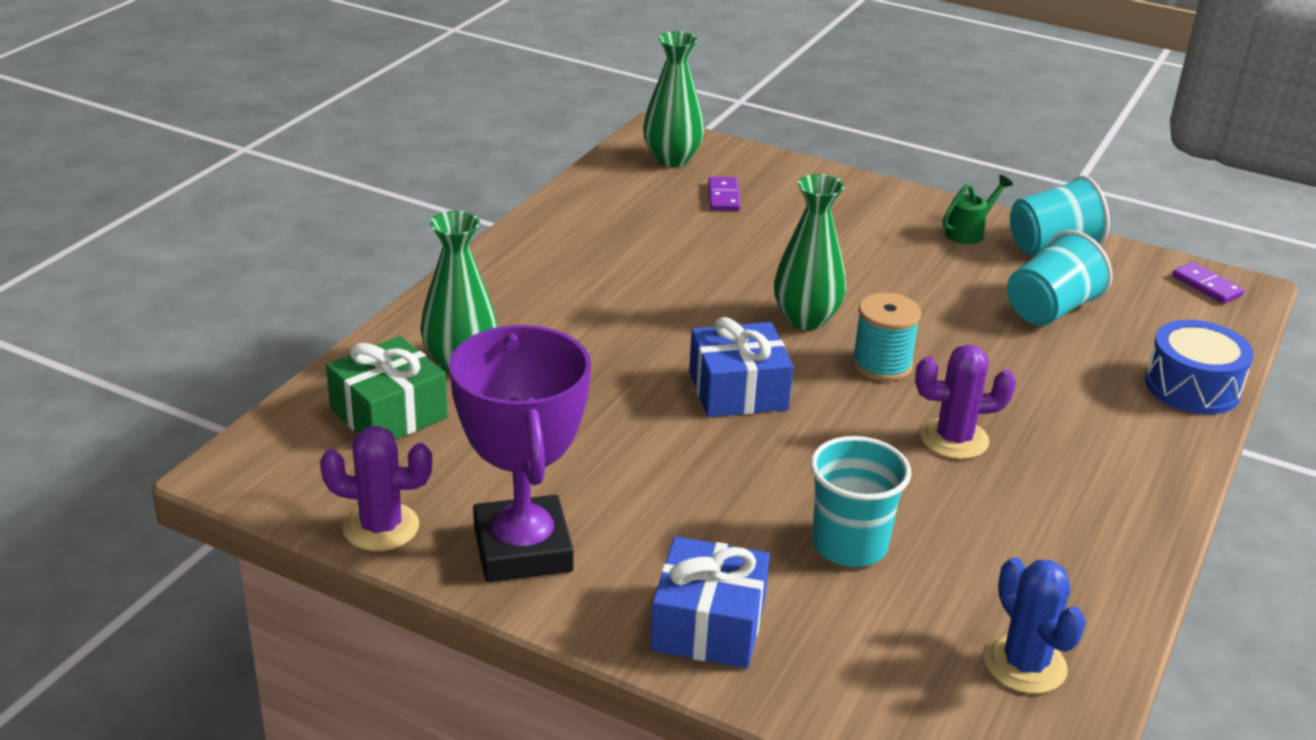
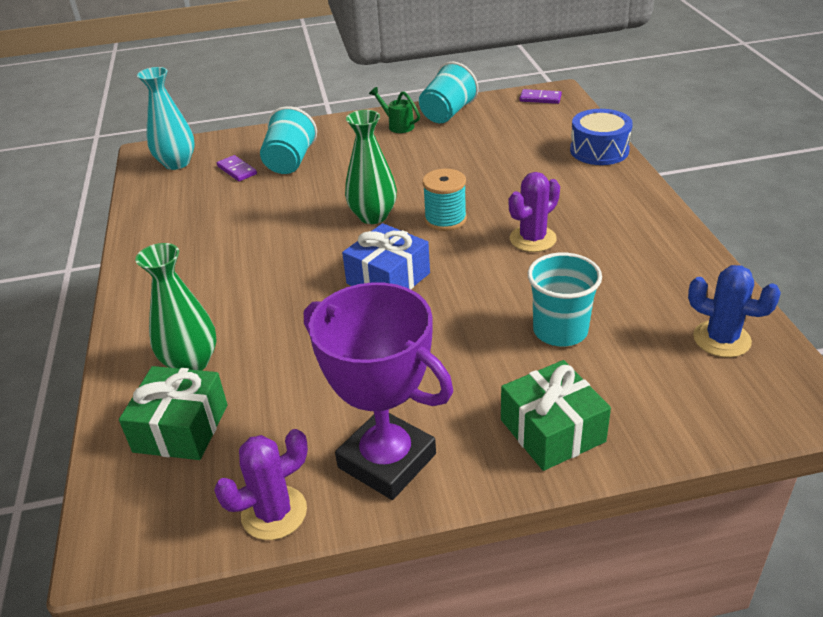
camera: 35 degrees left, 5 degrees up
(672, 159) = (177, 163): green vase -> turquoise vase
(708, 625) = (552, 430): blue gift -> green gift
(969, 232) = (397, 125): green watering can -> green watering can turned 60 degrees counterclockwise
(1050, 310) = (488, 146): turquoise cup -> turquoise cup (290, 162)

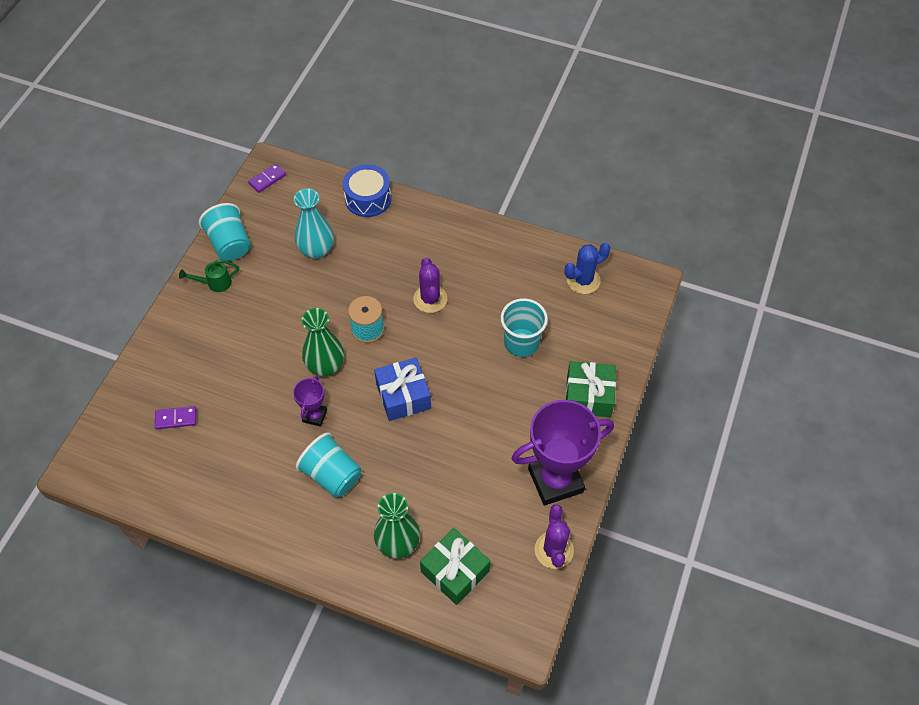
camera: 60 degrees left, 20 degrees up
(177, 163) = (119, 455): turquoise vase -> turquoise vase (316, 250)
(290, 162) = (199, 378): turquoise cup -> turquoise cup (332, 475)
(308, 236) = (315, 416): none -> purple trophy

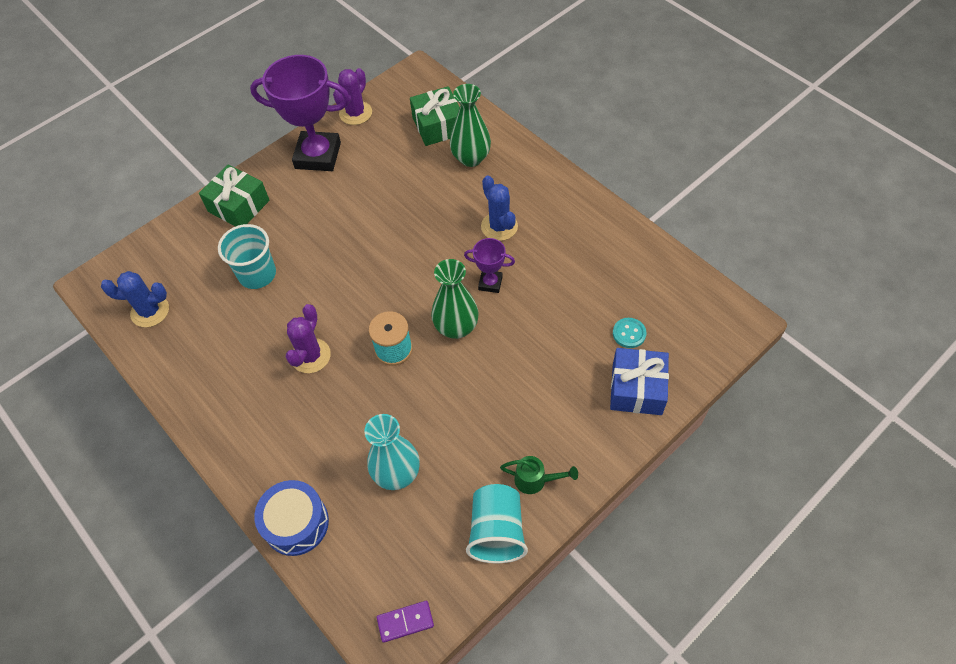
camera: 150 degrees left, 0 degrees up
(176, 418) = (629, 333): purple domino -> turquoise button
(315, 416) = (490, 283): purple trophy -> purple trophy turned 60 degrees clockwise
(332, 475) = (499, 226): turquoise cup -> blue cactus
(403, 396) = (398, 269): blue gift -> blue gift (637, 389)

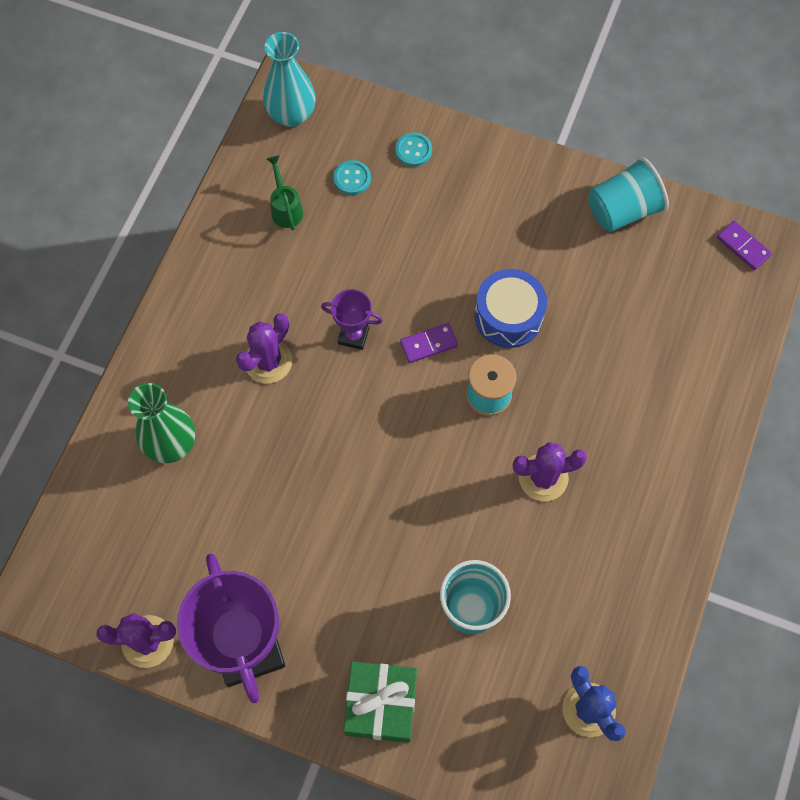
camera: 120 degrees left, 10 degrees up
(296, 523) = (721, 385): blue drum -> blue drum (508, 316)
(397, 473) = (620, 320): turquoise vase -> turquoise vase (291, 114)
(438, 126) = (129, 513): green gift -> none
(456, 327) = (428, 344): green vase -> purple domino
(490, 283) = (353, 335): purple trophy -> purple trophy turned 60 degrees counterclockwise
(499, 226) = (268, 361): blue cactus -> purple cactus
(536, 480) = (556, 199): green watering can -> green watering can (285, 208)
(637, 389) = (413, 150): blue gift -> turquoise button

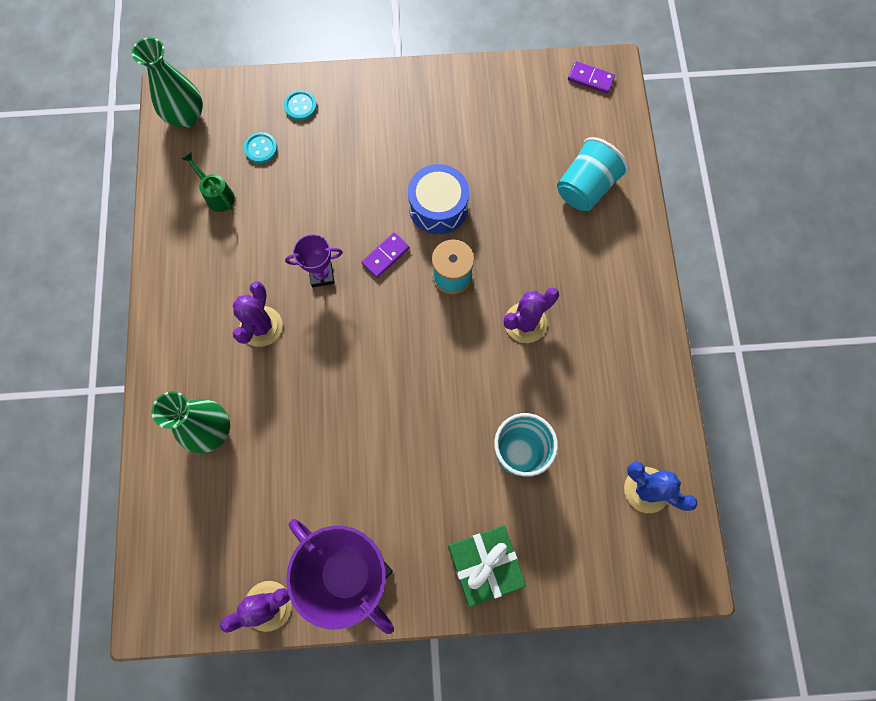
camera: 25 degrees left, 5 degrees up
(291, 114) = (186, 117): turquoise vase -> green vase
(622, 210) = (487, 88): turquoise cup -> turquoise cup (585, 188)

